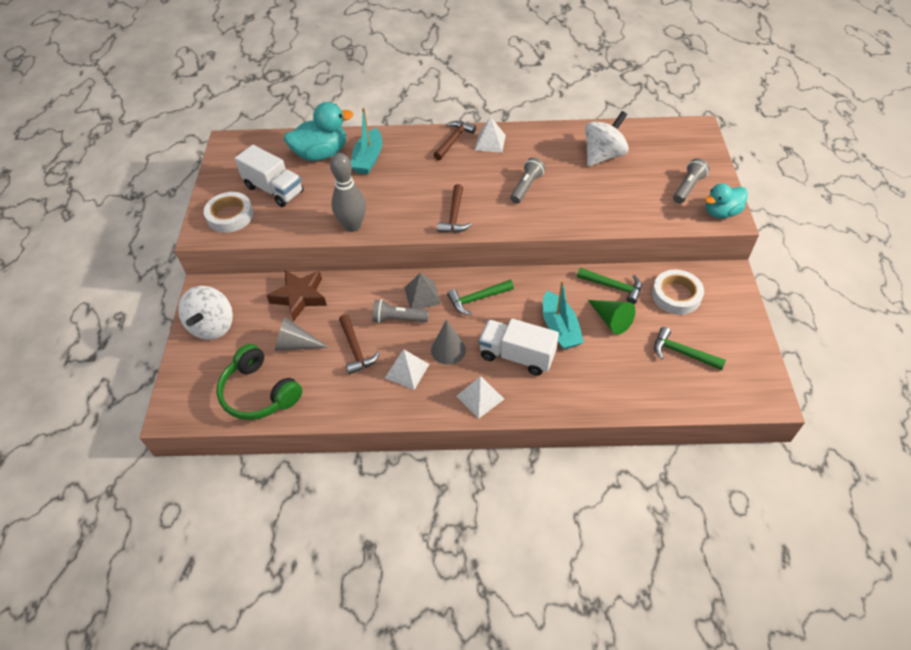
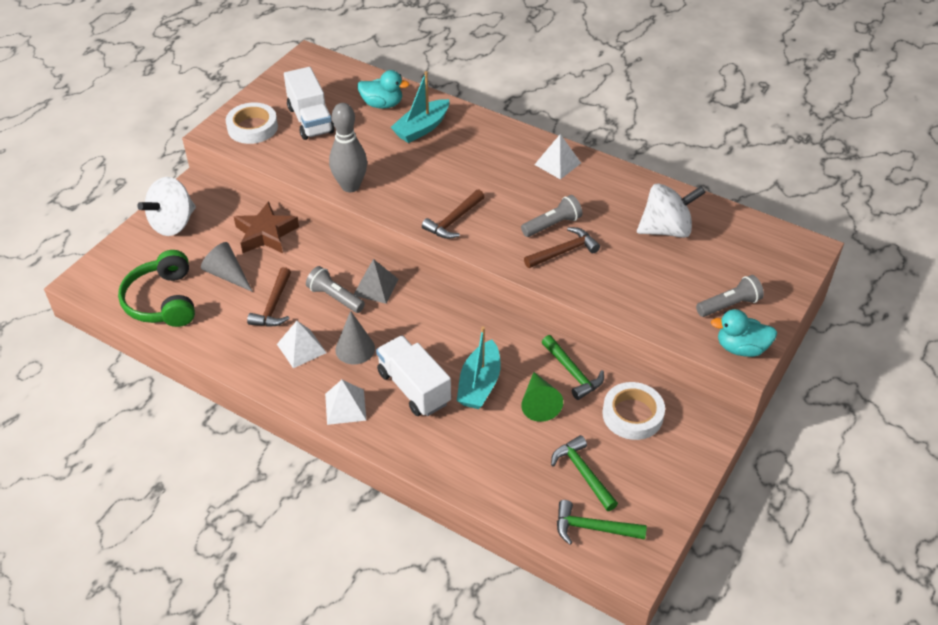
camera: 30 degrees right, 5 degrees down
(321, 154) = (382, 104): turquoise duck -> turquoise duck, size x0.66
(454, 140) = (522, 146): brown hammer -> brown hammer (564, 251)
(477, 299) = (424, 316): green hammer -> green hammer (593, 528)

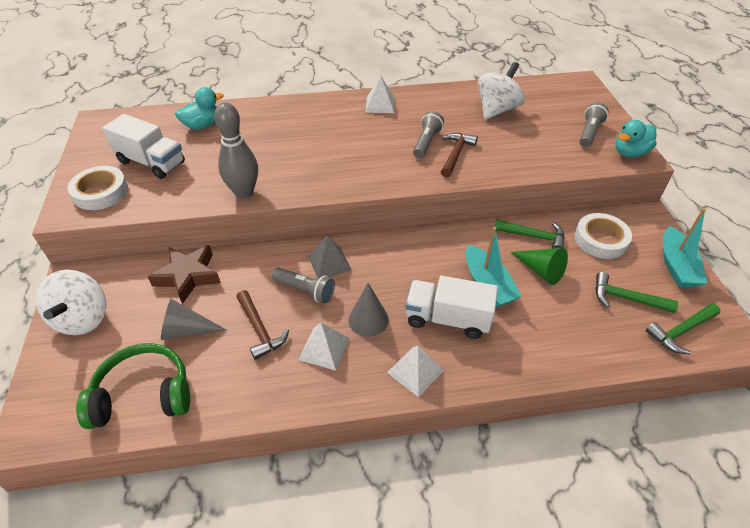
camera: 40 degrees left, 0 degrees up
(162, 301) = (143, 394): green headphones -> green headphones turned 135 degrees clockwise
(335, 297) = (305, 290): grey flashlight -> grey flashlight turned 150 degrees counterclockwise
(422, 128) = (254, 127): turquoise boat -> turquoise boat (676, 266)
(453, 221) = (356, 175): brown hammer -> none

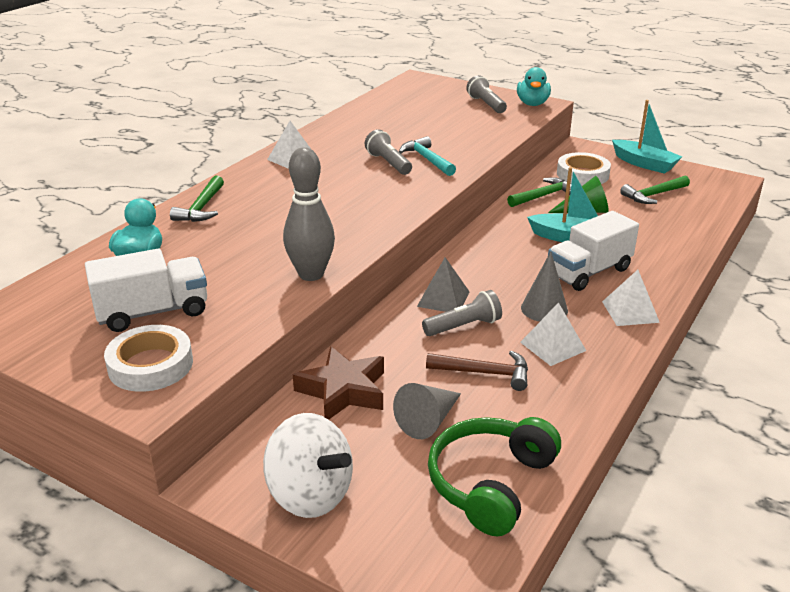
camera: 50 degrees left, 15 degrees down
(455, 154) = (427, 159): brown hammer -> turquoise hammer
(497, 110) = (395, 120): white spinning top -> none
(681, 331) = (706, 193): green hammer -> green hammer (202, 208)

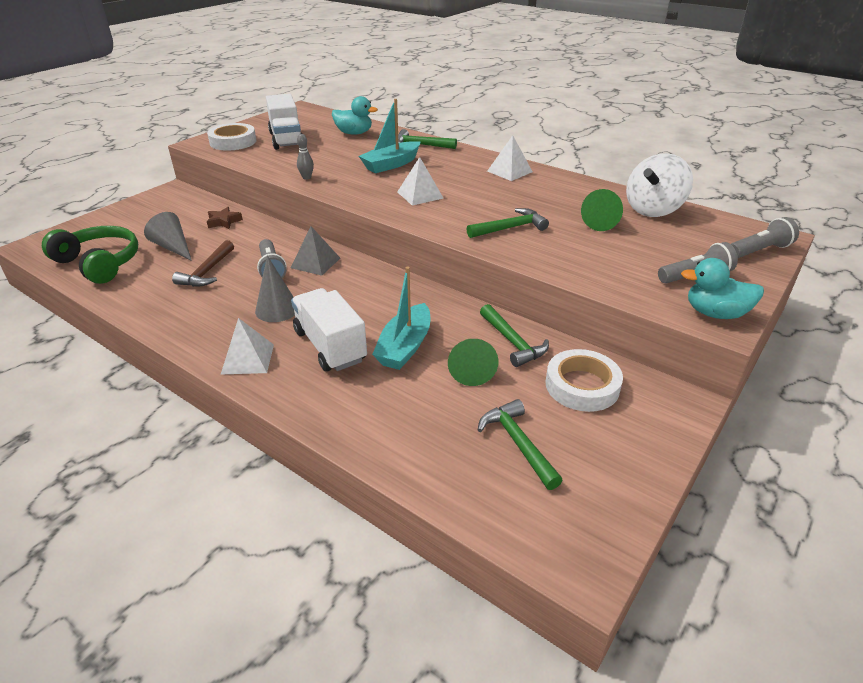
camera: 95 degrees right, 5 degrees up
(310, 495) = (141, 211): white spinning top -> white spinning top (653, 210)
(311, 274) = (306, 177): grey bowling pin -> grey bowling pin, size x0.45
(343, 390) = (224, 221): brown star -> brown star, size x0.56
(388, 163) = (500, 209): grey flashlight -> grey flashlight (759, 250)
(404, 126) = (602, 221): none -> green cone
(427, 159) = (510, 228): turquoise hammer -> green hammer
(553, 346) = (220, 306): white pyramid -> white pyramid (420, 195)
(644, 164) = (634, 461): turquoise boat -> turquoise boat (391, 164)

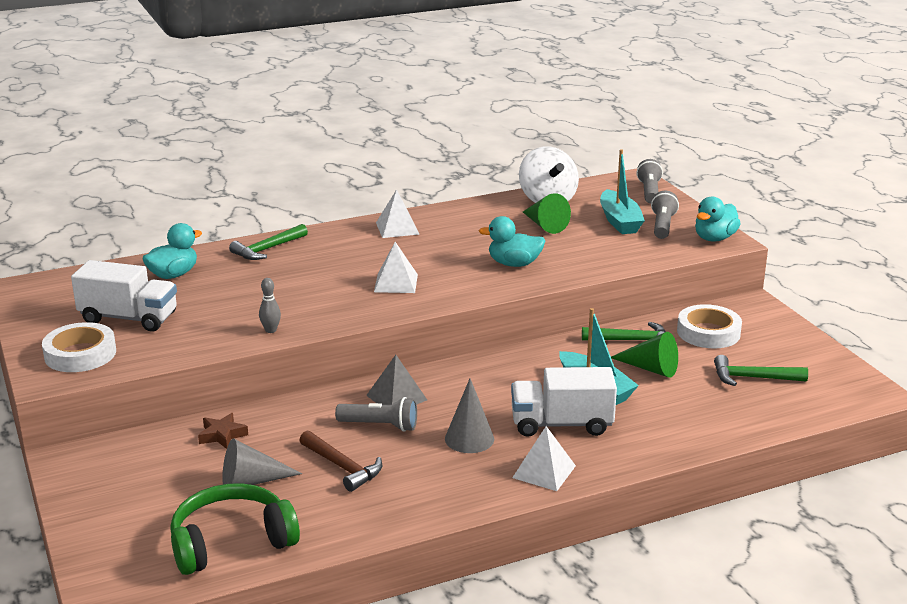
camera: 60 degrees left, 10 degrees down
(391, 164) = (299, 277): turquoise boat -> turquoise boat (619, 221)
(510, 228) = (514, 264): green hammer -> turquoise duck

